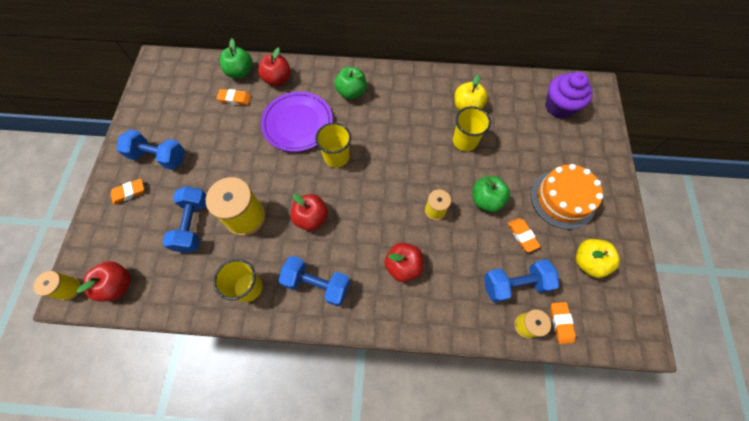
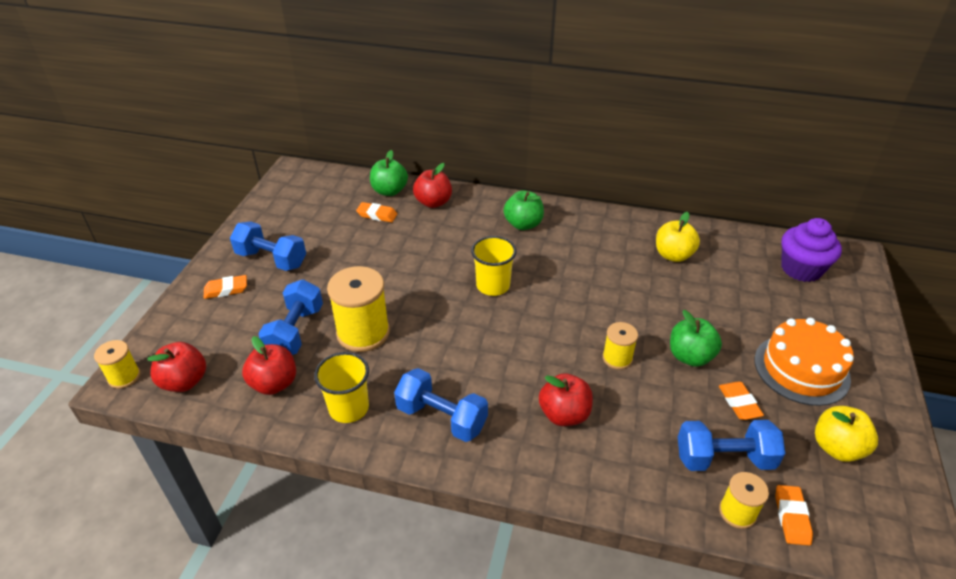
camera: 10 degrees right, 25 degrees down
(298, 124) = (449, 247): purple plate -> none
(311, 218) = (448, 345): red apple -> red apple (274, 383)
(465, 141) = (666, 289): yellow cup -> none

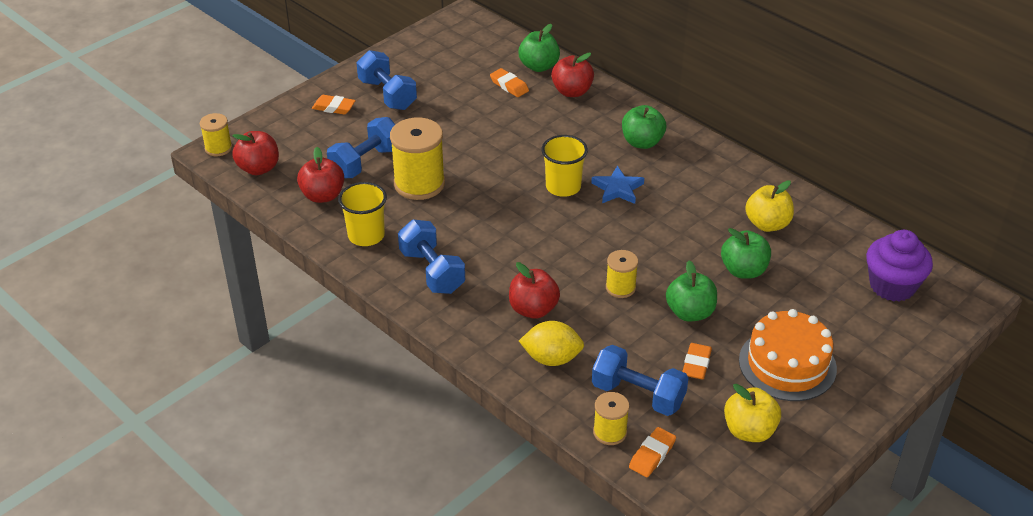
camera: 30 degrees right, 0 degrees up
(538, 270) = (618, 189): none -> blue star
(622, 458) = (551, 358): none -> yellow lemon
(693, 301) = (743, 270): none -> green apple

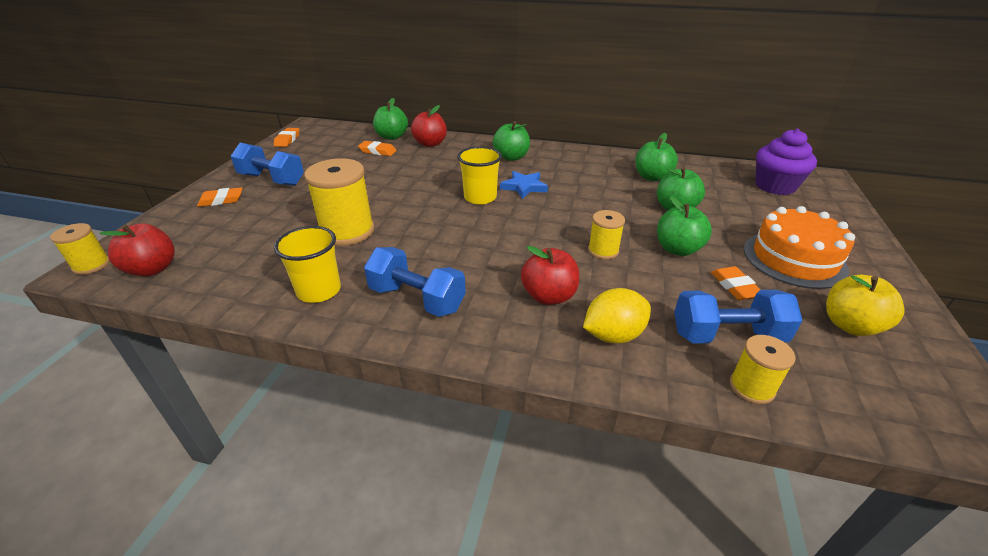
camera: 30 degrees left, 5 degrees down
(323, 196) = (246, 270): red apple -> none
(365, 162) = (279, 230): blue dumbbell -> none
(652, 455) = (816, 392): orange eraser -> orange eraser (287, 140)
(767, 224) = (652, 177): yellow apple -> green apple

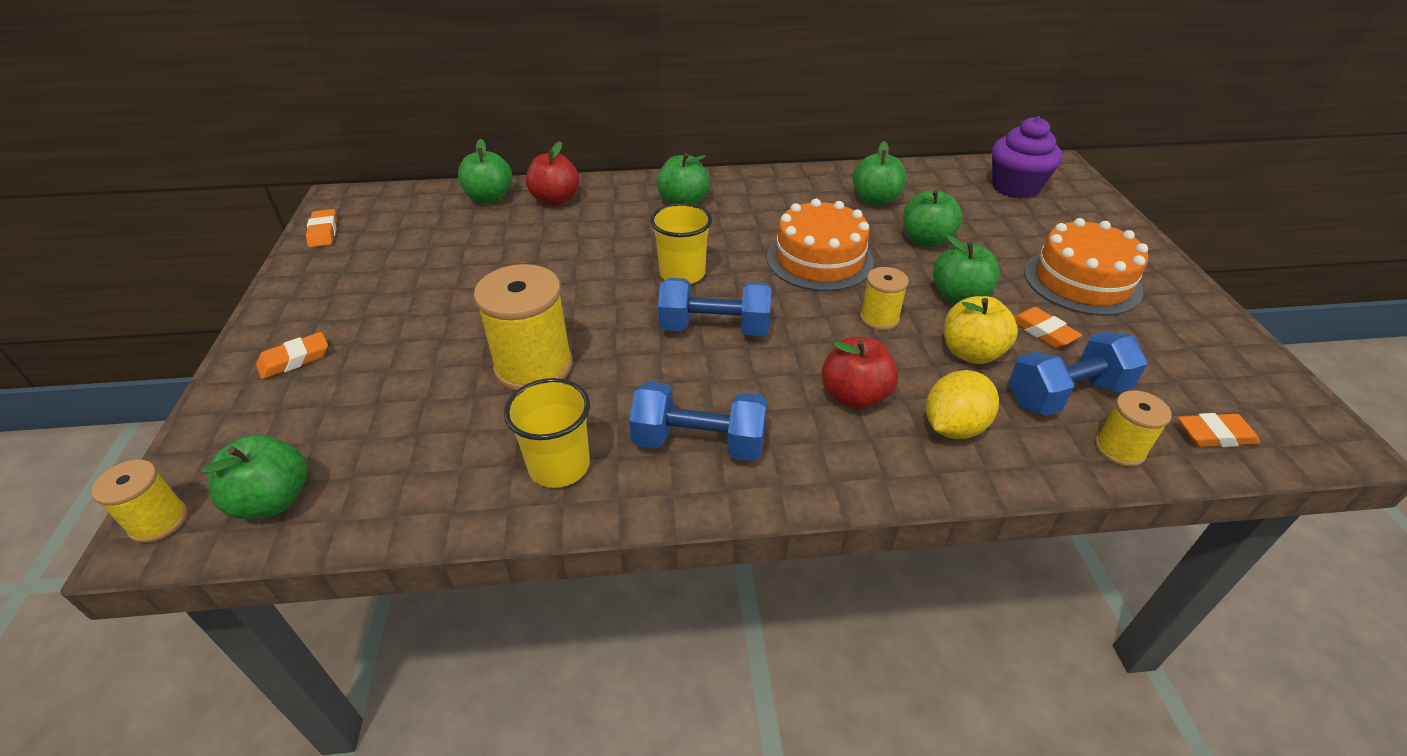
camera: 20 degrees left, 5 degrees up
(152, 269) = (273, 500): red apple -> green apple
(272, 180) = (352, 307): blue dumbbell -> blue dumbbell (714, 328)
(377, 151) = (485, 227): orange eraser -> orange eraser (1214, 435)
(524, 187) = (729, 246): blue star -> none
(583, 206) = (819, 260): none -> orange cake
(850, 325) = (1171, 350): yellow apple -> yellow apple (971, 353)

